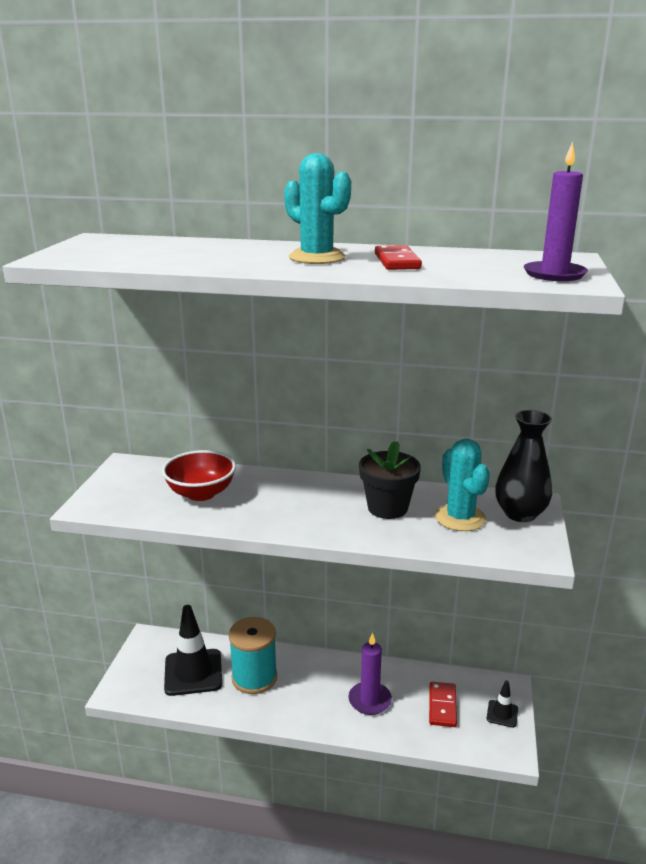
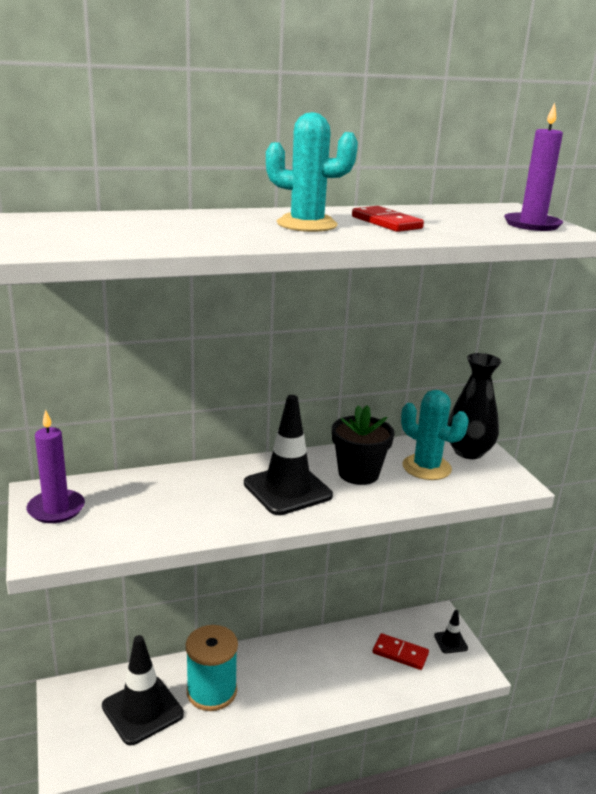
camera: 30 degrees left, 0 degrees up
(201, 493) = (163, 504): red bowl -> none
(310, 506) = (287, 490): none -> black traffic cone
(369, 700) = (336, 672): purple candle -> purple candle (56, 509)
(442, 706) = (400, 653): red domino -> red domino turned 45 degrees counterclockwise

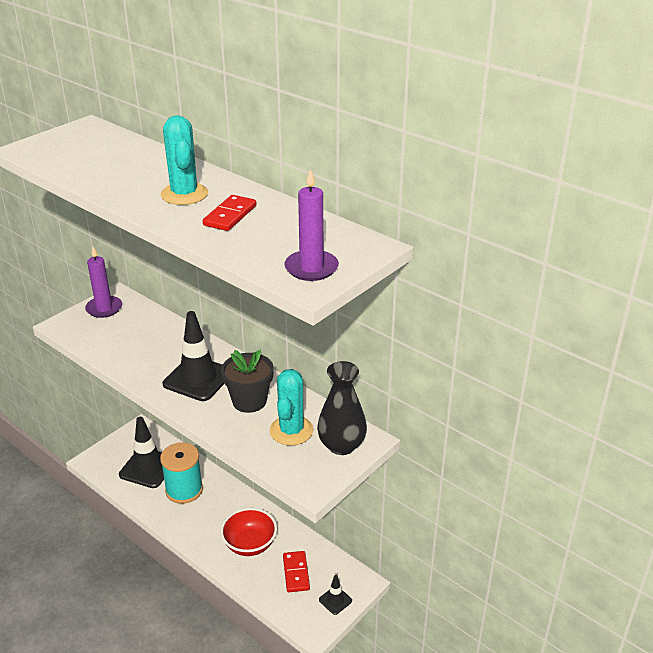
camera: 60 degrees right, 10 degrees up
(338, 671) = (250, 544): none -> red bowl

